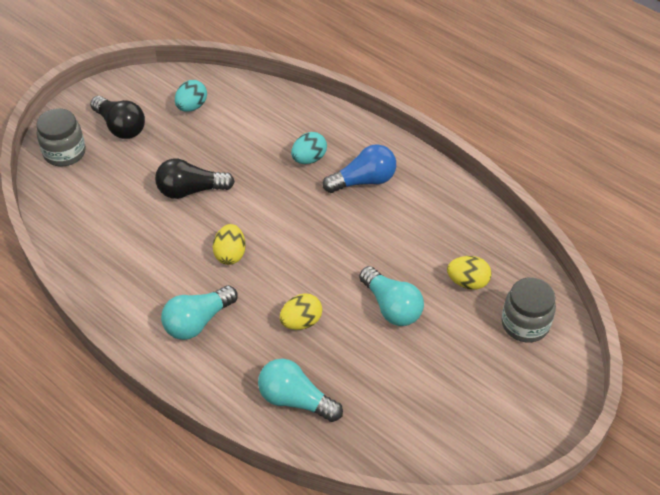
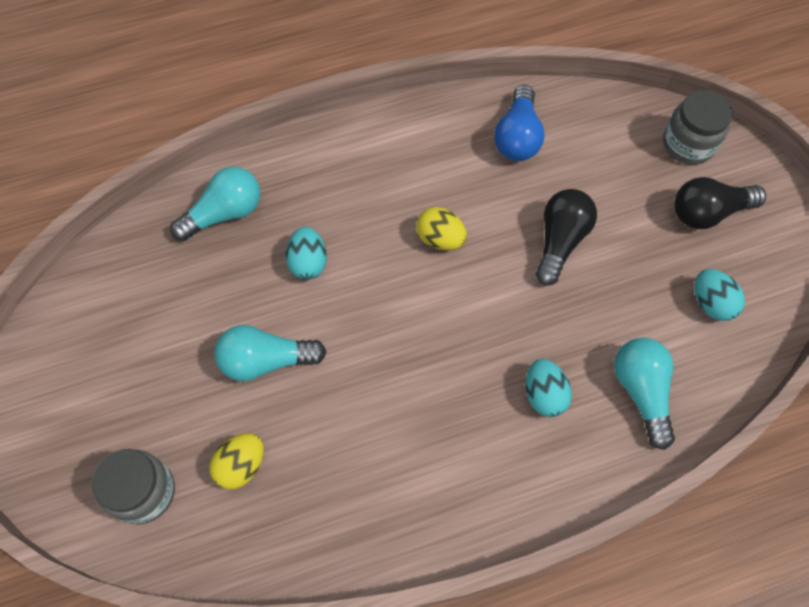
camera: 120 degrees right, 15 degrees up
(197, 322) = (371, 173): turquoise light bulb -> turquoise light bulb (641, 392)
(301, 322) = (308, 262): yellow egg -> turquoise egg
(363, 181) = (469, 440): blue light bulb -> blue light bulb (517, 137)

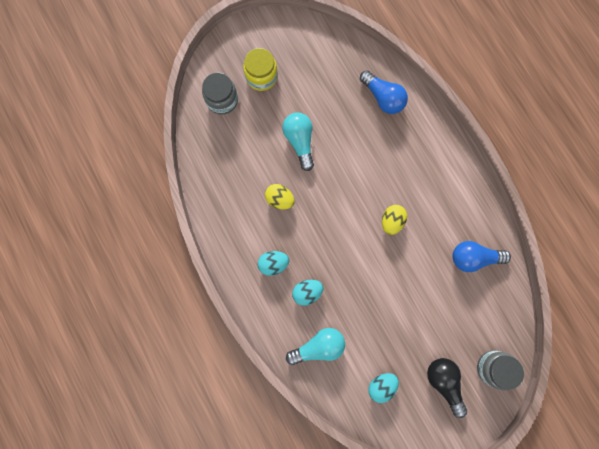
camera: 80 degrees right, 15 degrees up
(121, 408) = (261, 77): none -> yellow jar
(224, 213) = (383, 98): turquoise light bulb -> blue light bulb
(241, 465) = (242, 143): yellow egg -> yellow egg (280, 199)
(308, 262) = (361, 150): turquoise egg -> turquoise egg (273, 263)
(560, 241) = (404, 291): black light bulb -> none

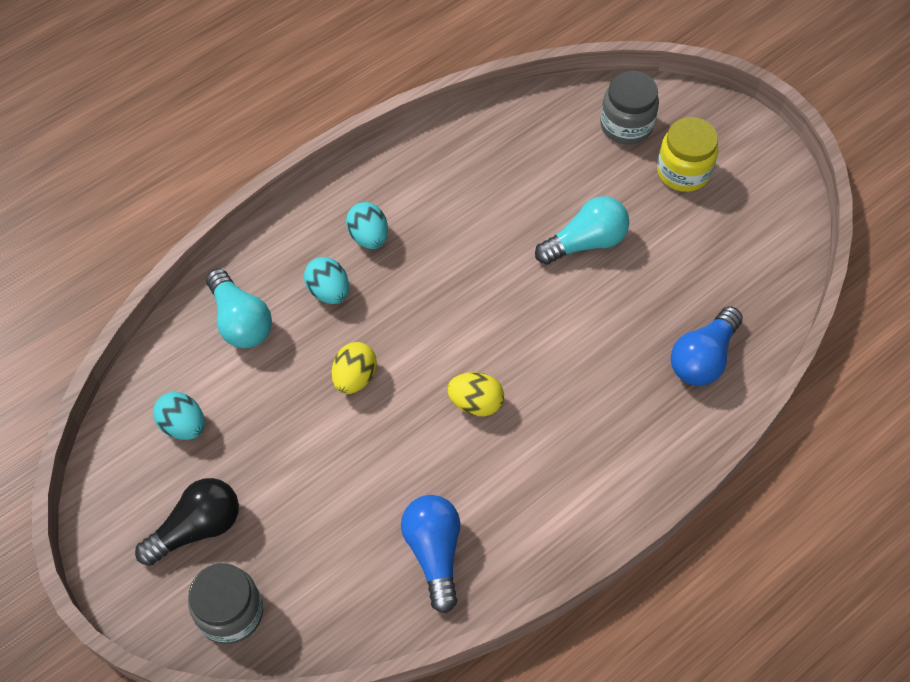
camera: 80 degrees right, 20 degrees down
(280, 199) = (478, 229): yellow egg -> yellow egg (355, 377)

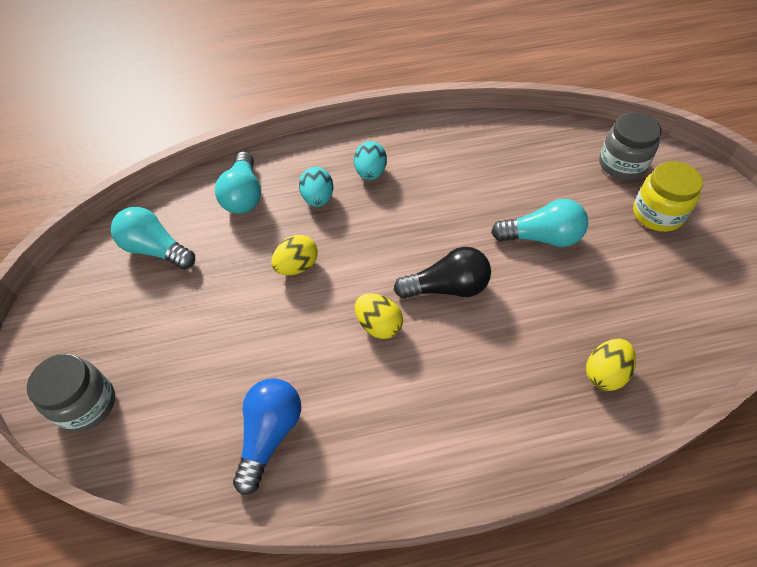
camera: 30 degrees right, 5 degrees down
(183, 425) = (156, 249): turquoise egg -> turquoise light bulb
(197, 528) = (111, 327): black light bulb -> black light bulb (447, 287)
(703, 358) = (605, 373): blue light bulb -> yellow egg

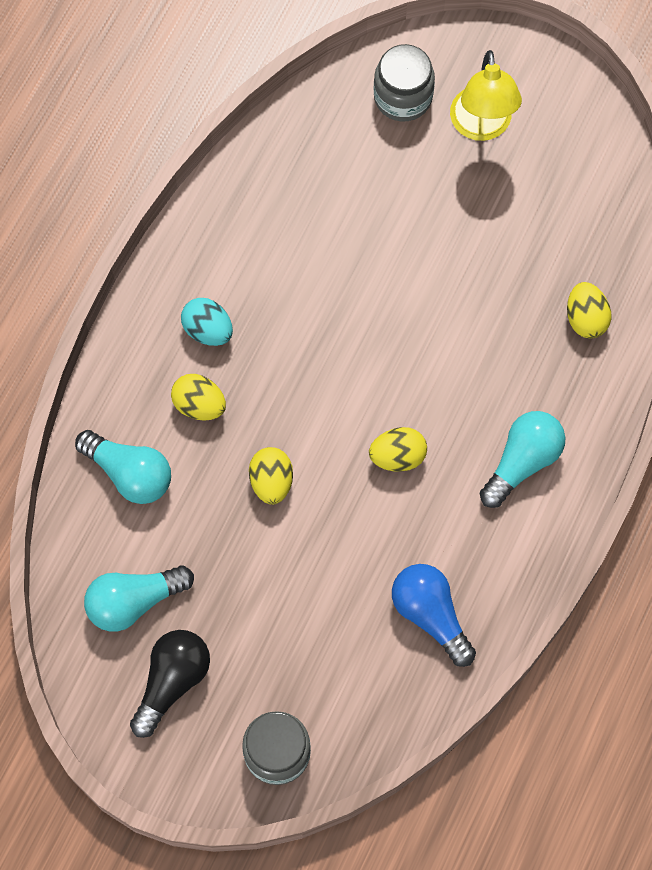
camera: 55 degrees left, 15 degrees up
(318, 199) = (199, 405): turquoise egg -> yellow egg
(447, 287) = (407, 370): black light bulb -> black light bulb (172, 682)
(542, 237) = (422, 245): turquoise light bulb -> turquoise light bulb (522, 462)
(657, 214) = (481, 126): yellow jar -> yellow lamp

